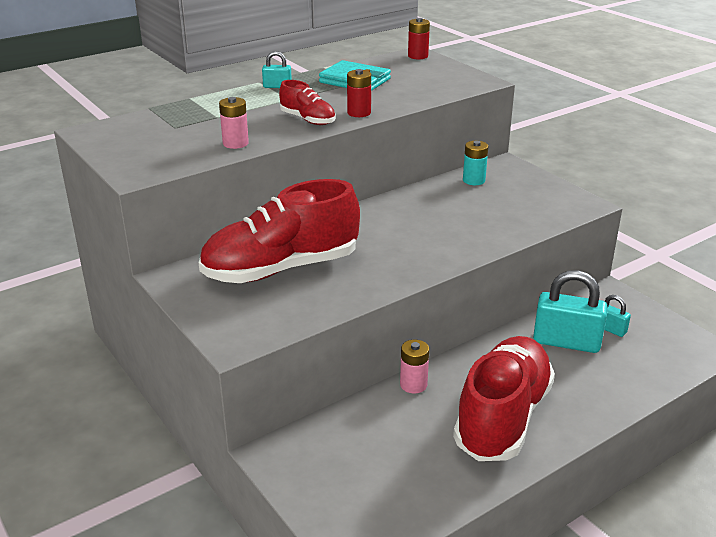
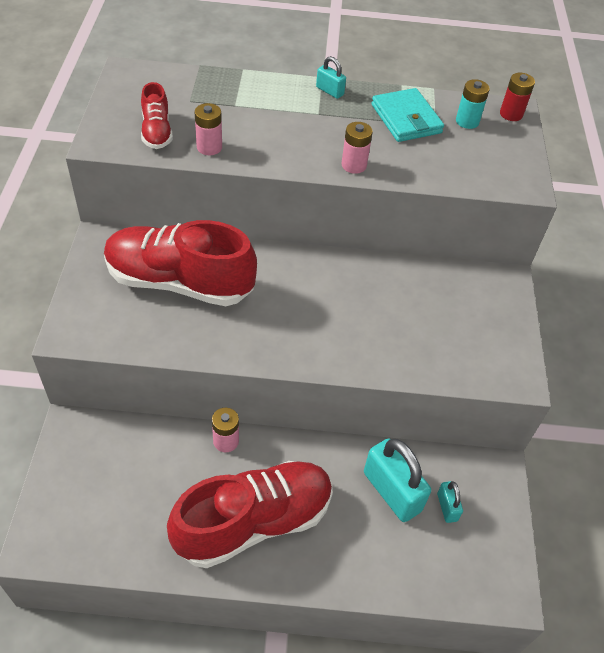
camera: 35 degrees right, 20 degrees up
(308, 120) = (300, 150): red shoe -> red shoe (157, 132)
(359, 113) = (354, 165): red battery -> pink battery
(474, 180) = (450, 282): turquoise battery -> turquoise battery (467, 121)

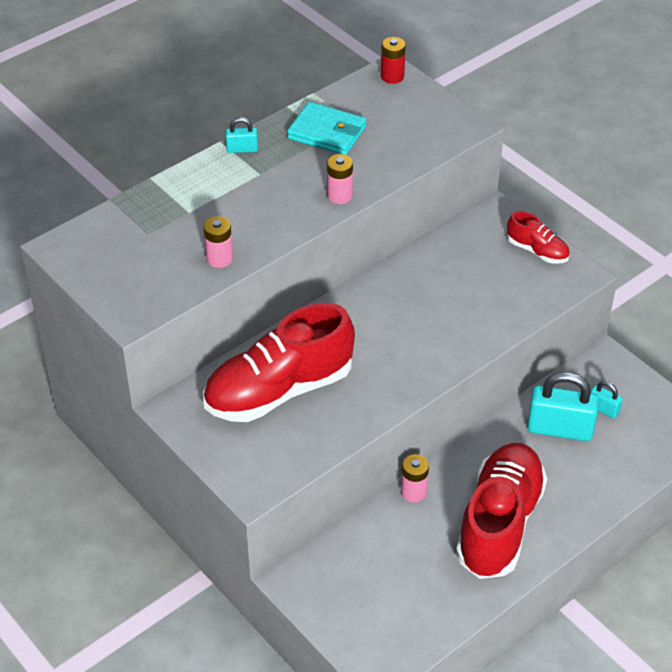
camera: 40 degrees left, 5 degrees down
(157, 132) = (162, 276): red shoe -> red shoe (537, 251)
(467, 121) = (370, 104): turquoise battery -> none

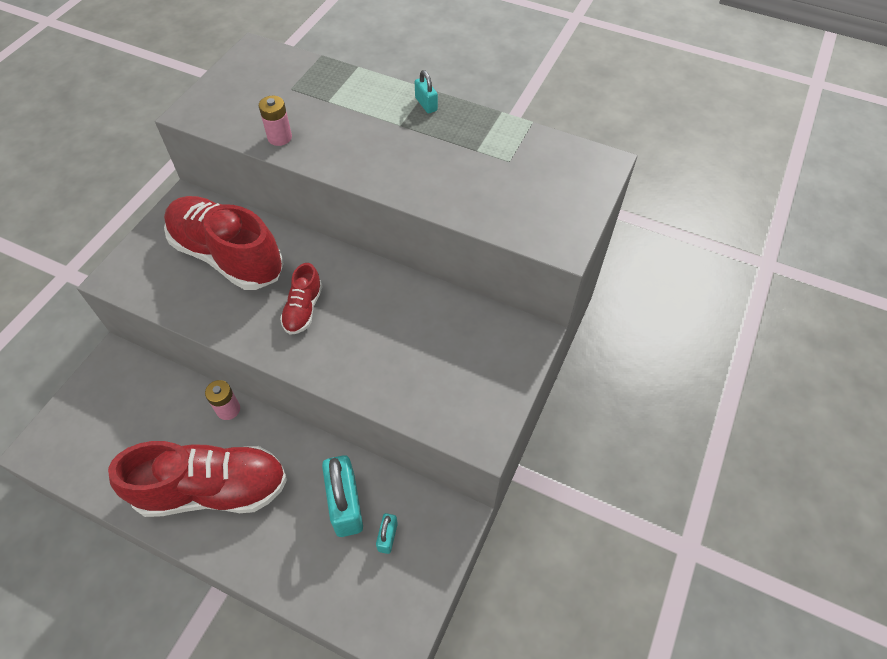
camera: 65 degrees right, 10 degrees up
(327, 132) = (483, 148): turquoise wallet -> none
(339, 195) = (401, 185): pink battery -> none
(392, 76) = (597, 166): red battery -> none
(537, 251) = (496, 389): red shoe -> red shoe (303, 309)

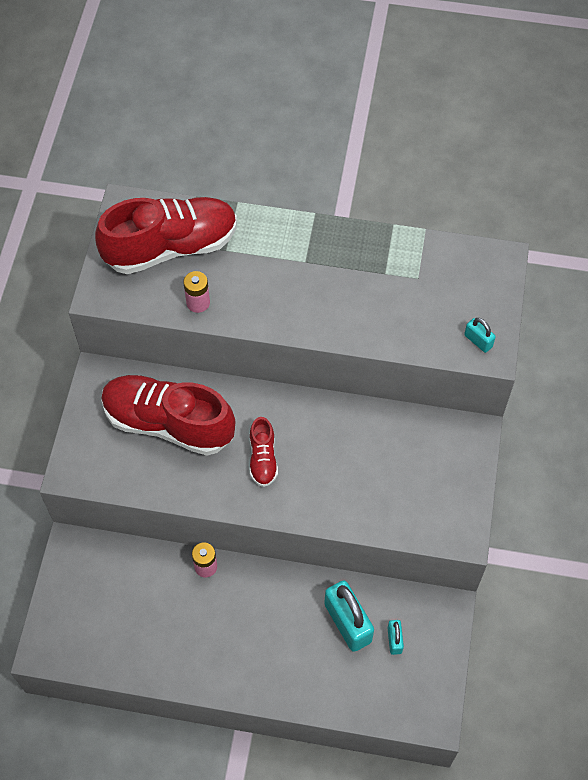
camera: 15 degrees left, 5 degrees up
(212, 489) = (224, 642): red shoe -> red shoe (171, 247)
(426, 104) = (320, 232): turquoise padlock -> turquoise padlock (478, 341)

